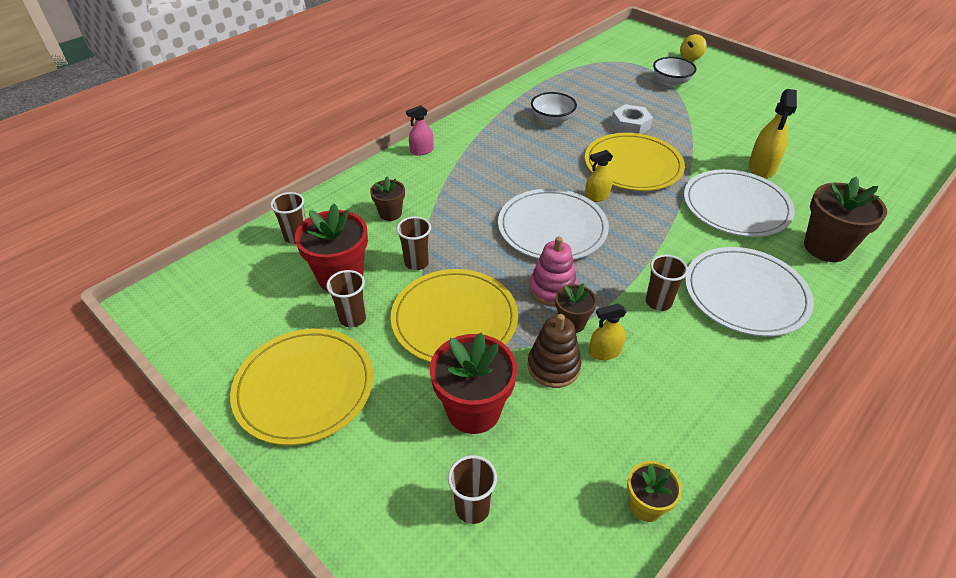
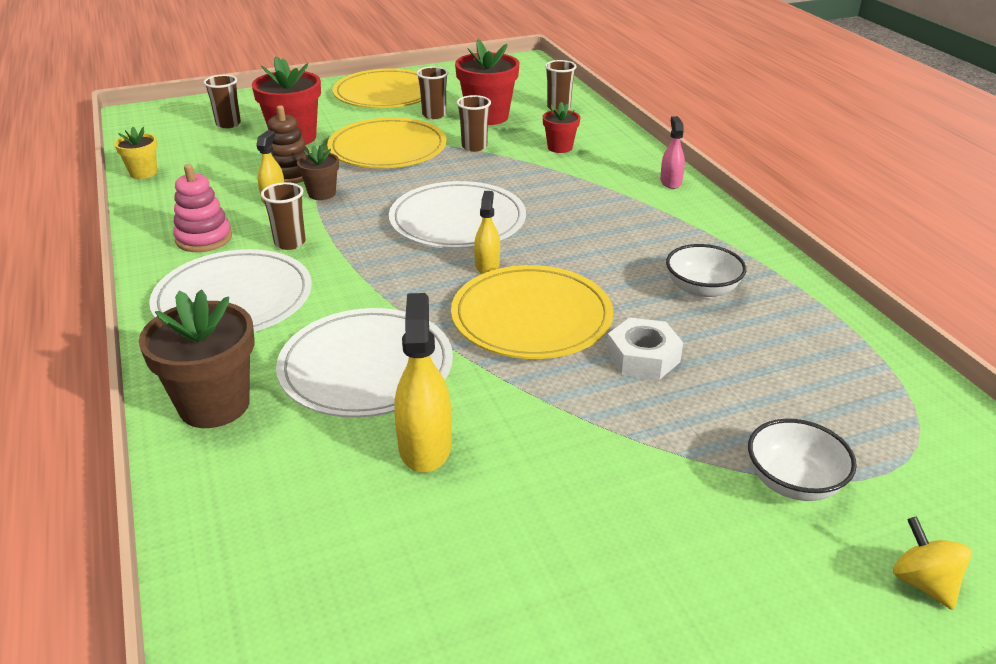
camera: 115 degrees right, 10 degrees down
(390, 213) = (560, 147): brown flower pot -> red flower pot
(552, 289) = (371, 196): pink stacking toy -> pink stacking toy (204, 238)
(761, 167) = (425, 447): yellow spray bottle -> yellow spray bottle turned 45 degrees clockwise

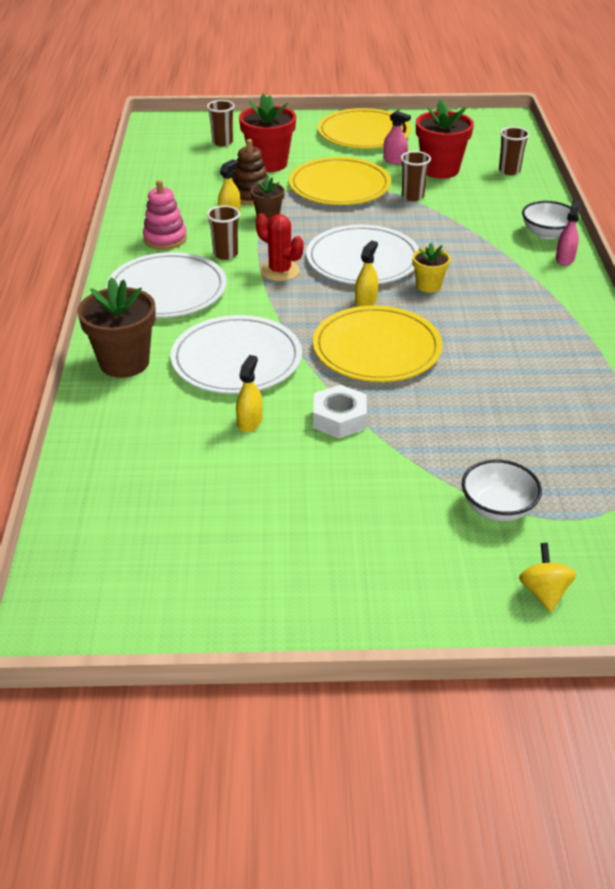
camera: 20 degrees right, 5 degrees up
(143, 173) = (142, 176): yellow flower pot -> yellow flower pot (428, 286)
(367, 250) = (280, 271): none -> red cactus
(425, 447) = (250, 422): yellow spray bottle -> yellow spray bottle, size x0.61
(434, 115) = (394, 160): brown cup -> pink spray bottle
(560, 147) = (486, 209): red flower pot -> none
(642, 357) = (444, 397): white nut -> white nut (339, 418)
(701, 289) = (527, 355): white bowl -> white bowl (547, 233)

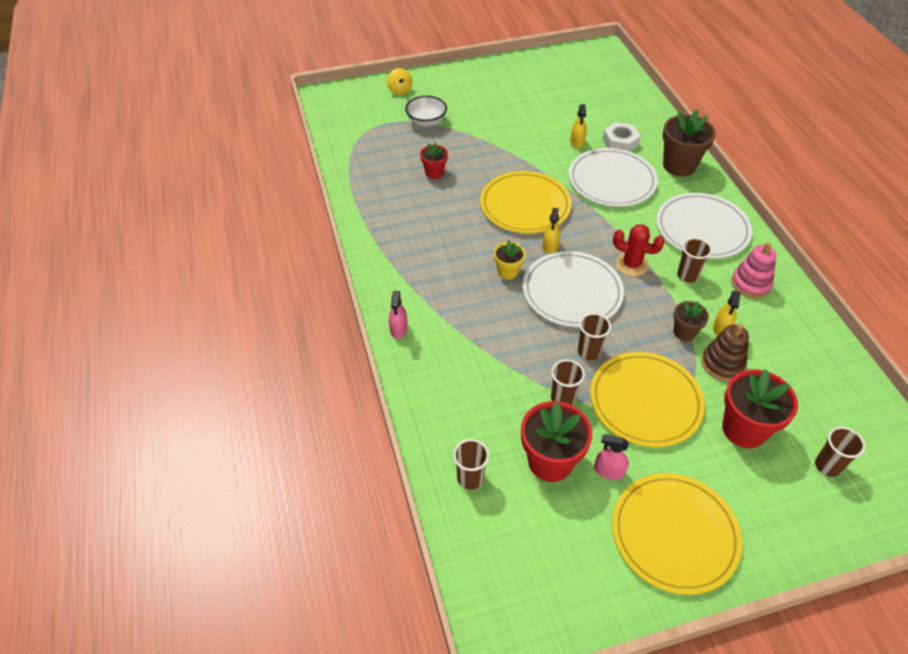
camera: 165 degrees right, 10 degrees up
(339, 418) = (527, 153): white nut -> white nut (620, 142)
(371, 218) = (589, 351): none -> brown cup
(498, 413) = (434, 173): none -> red flower pot
(547, 233) = (417, 363): white bowl -> none

